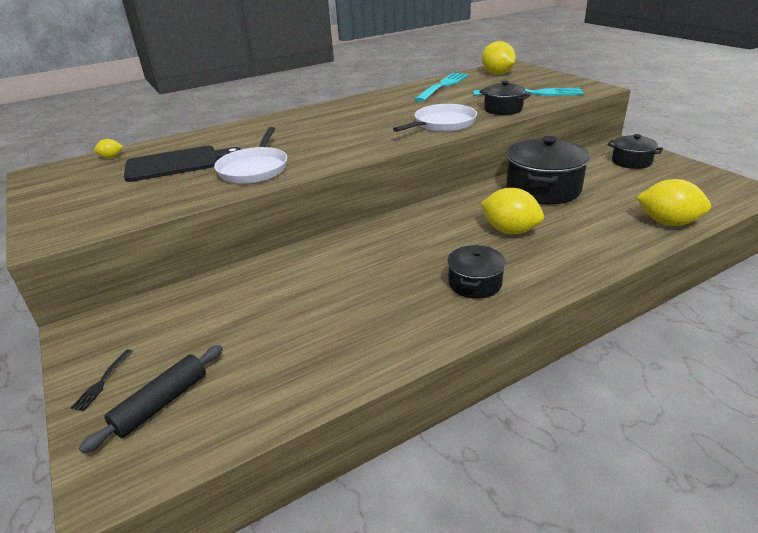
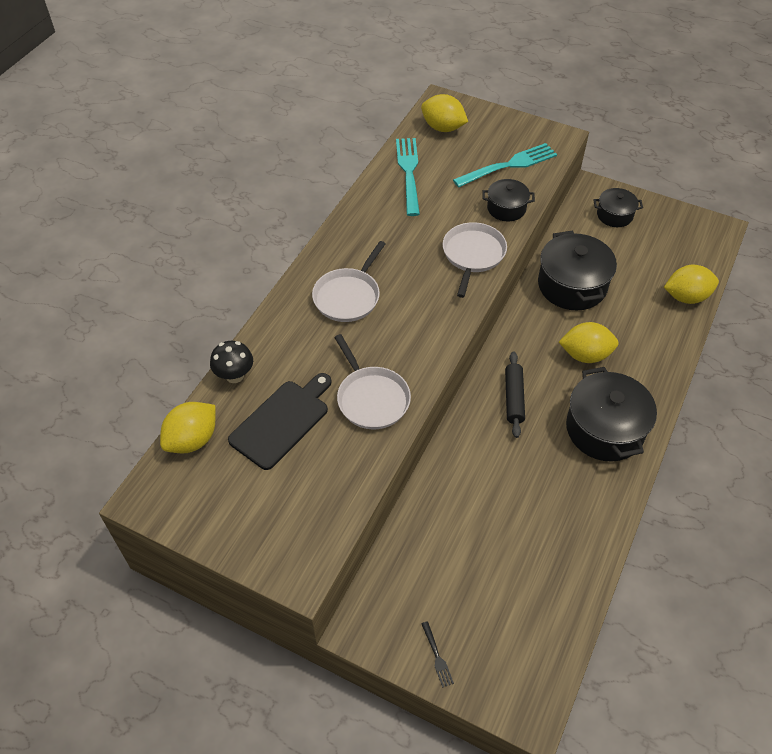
camera: 35 degrees left, 20 degrees up
(111, 157) = (192, 440): yellow lemon -> yellow lemon, size x2.18
(161, 403) = (499, 646): black rolling pin -> black rolling pin (514, 398)
(185, 139) = (235, 375): none -> black mushroom
(316, 124) = (348, 296): none -> white pan
(475, 283) = (604, 429): black pot -> black pot, size x1.79

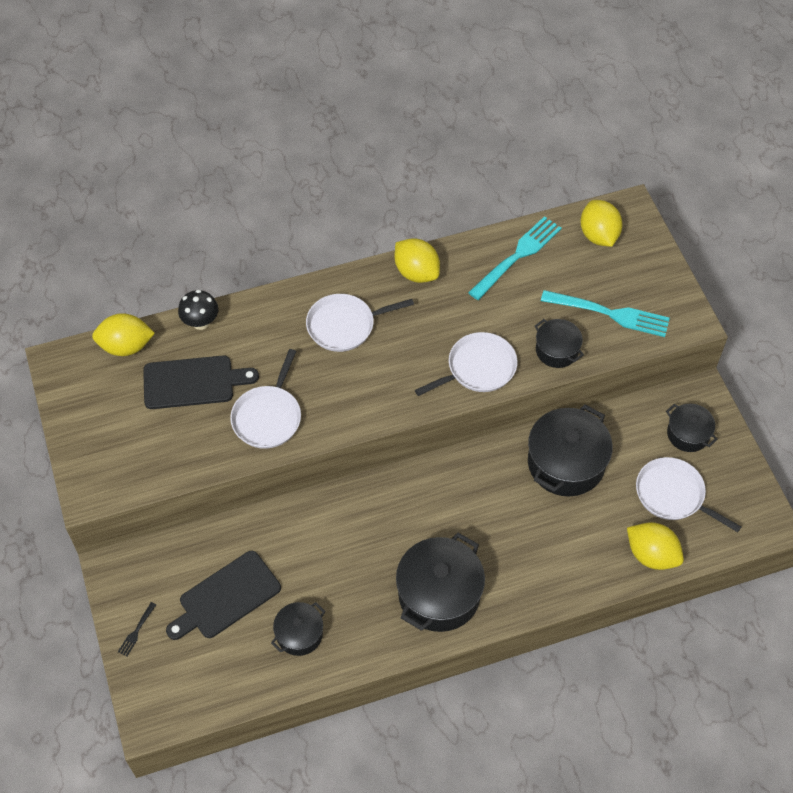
camera: 45 degrees right, 5 degrees up
(471, 565) = (226, 597): none -> black cutting board
(514, 398) = (402, 511): black rolling pin -> none
(553, 541) = (299, 634): none -> black pot
(585, 355) = (500, 527): yellow lemon -> yellow lemon (416, 272)
(651, 254) = (673, 495): none -> white pan

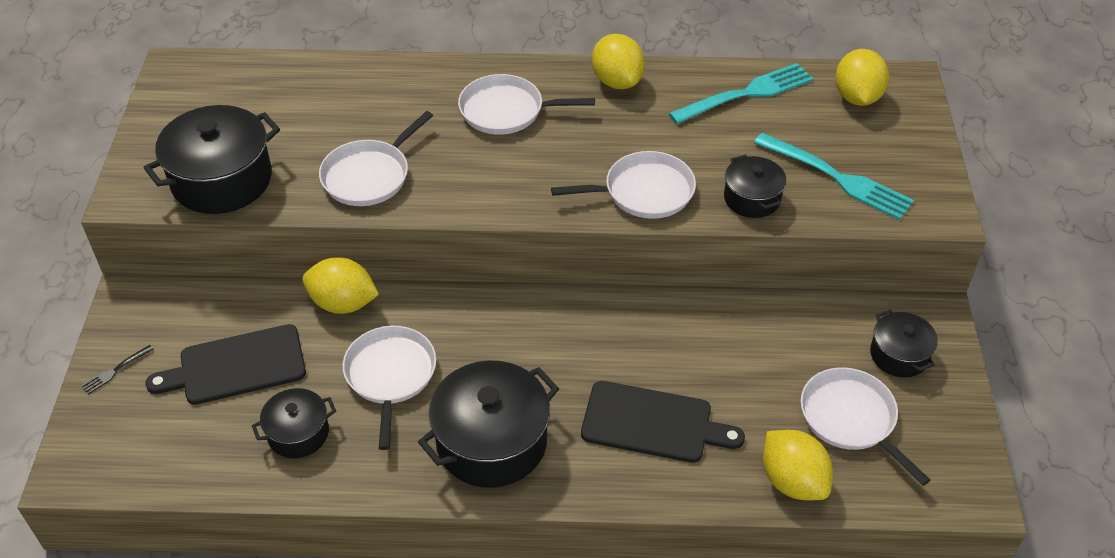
camera: 20 degrees right, 10 degrees down
(126, 346) = (254, 71): yellow lemon -> yellow lemon (343, 303)
(193, 382) = (305, 121): black cutting board -> black cutting board (652, 423)
(201, 322) = (347, 69): black mushroom -> none
(343, 567) = (390, 375): none -> white pan
(566, 463) = (722, 343): black pot -> black pot (222, 180)

